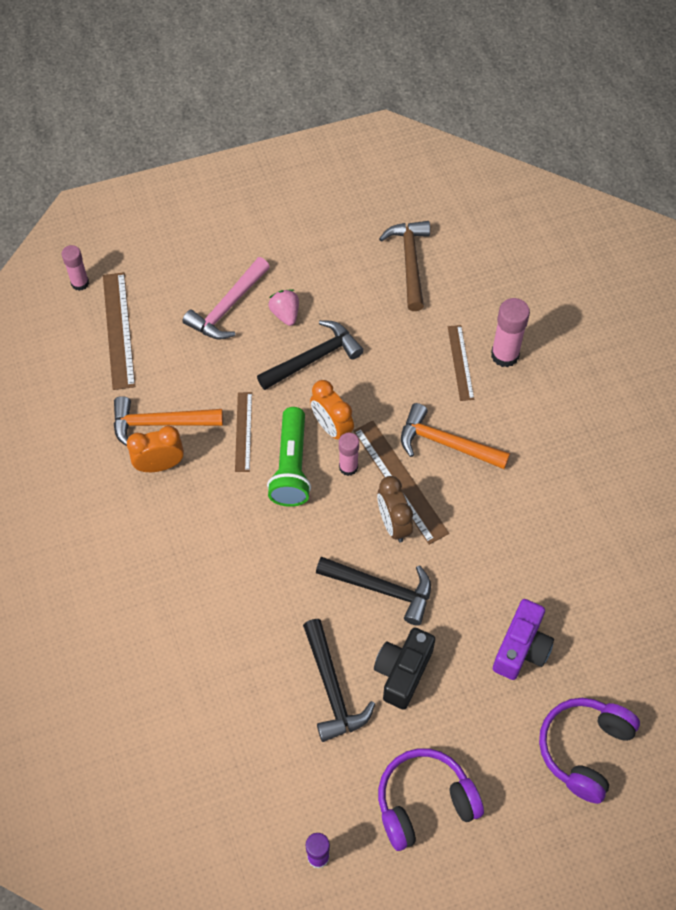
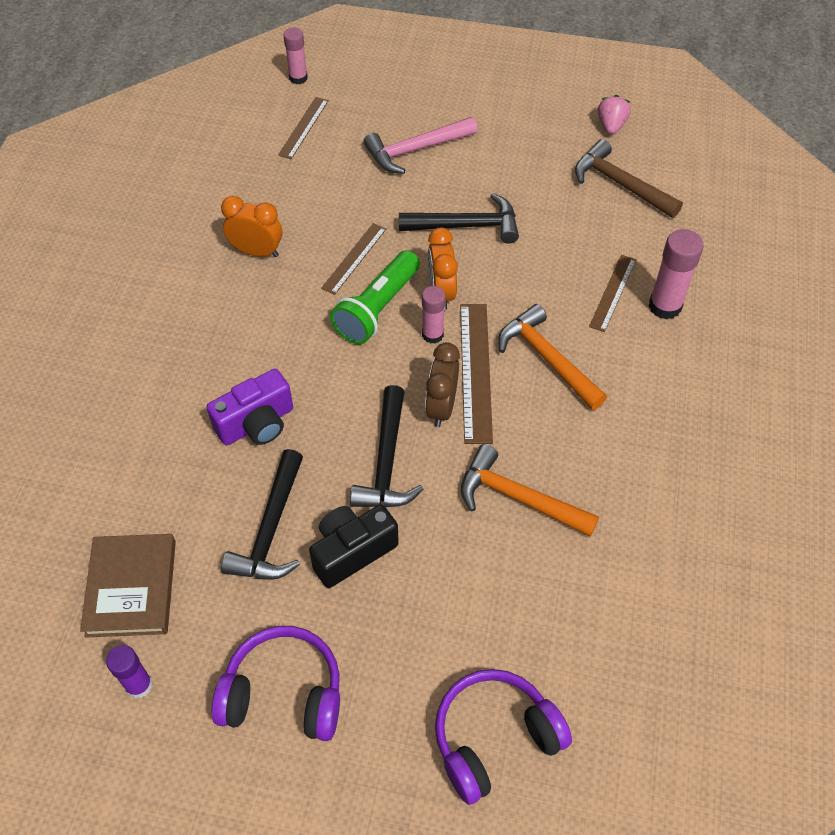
camera: 30 degrees right, 5 degrees down
(118, 330) = (303, 127): brown ruler -> brown ruler, size x0.63
(160, 423) = (283, 217): orange hammer -> orange hammer (518, 498)
(260, 791) = (131, 588): none -> brown book
(285, 314) = (466, 177): pink strawberry -> pink strawberry (611, 125)
(381, 589) = (386, 461): black hammer -> black hammer turned 45 degrees clockwise
(410, 262) = (620, 184): brown hammer -> brown hammer turned 75 degrees counterclockwise
(521, 648) = (494, 594): purple camera -> purple camera (257, 424)

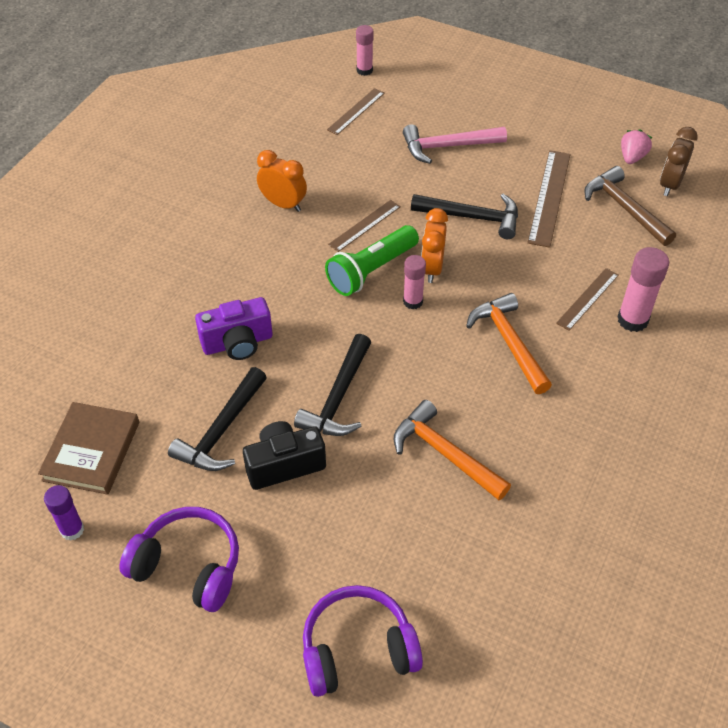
camera: 15 degrees right, 5 degrees down
(441, 407) = (401, 363): brown clock -> brown clock (670, 184)
(476, 371) = (441, 340): brown ruler -> brown ruler (549, 197)

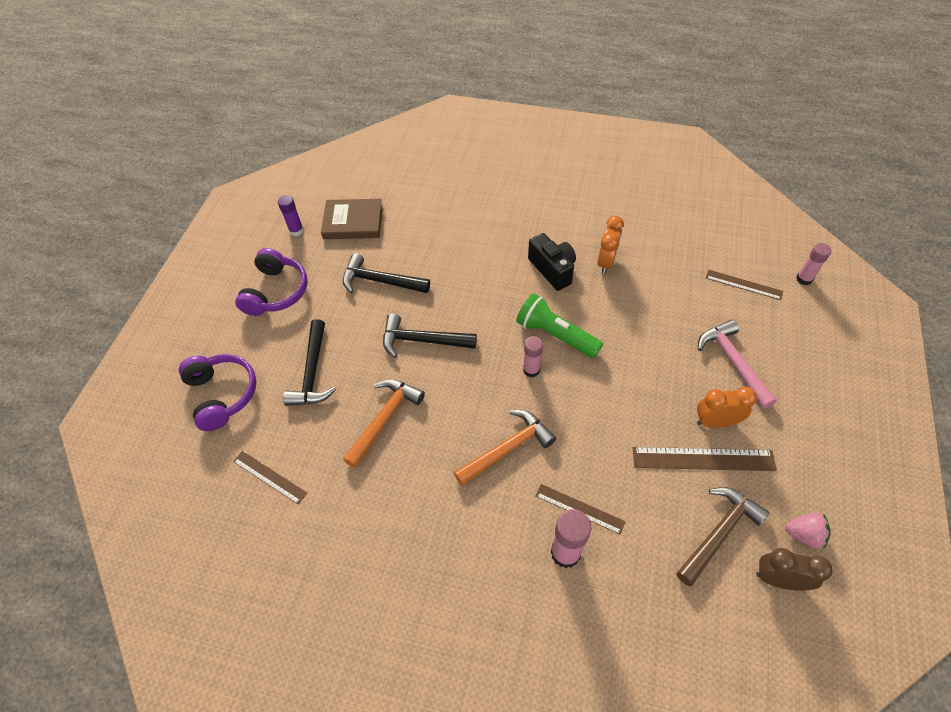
camera: 80 degrees right, 5 degrees up
(237, 343) = (458, 270): purple camera -> none
(284, 465) = (358, 322): black camera -> black camera (552, 269)
(364, 225) = (604, 320): brown ruler -> brown ruler (270, 477)
(432, 268) = (573, 377): orange clock -> orange clock (715, 422)
(472, 217) = (647, 397): black hammer -> black hammer (312, 372)

